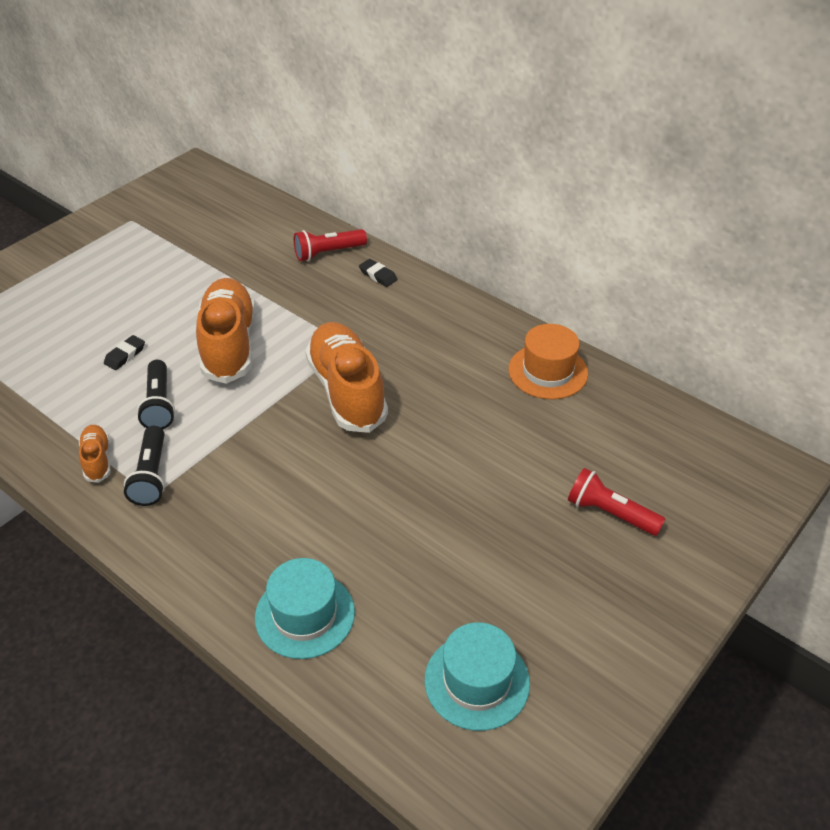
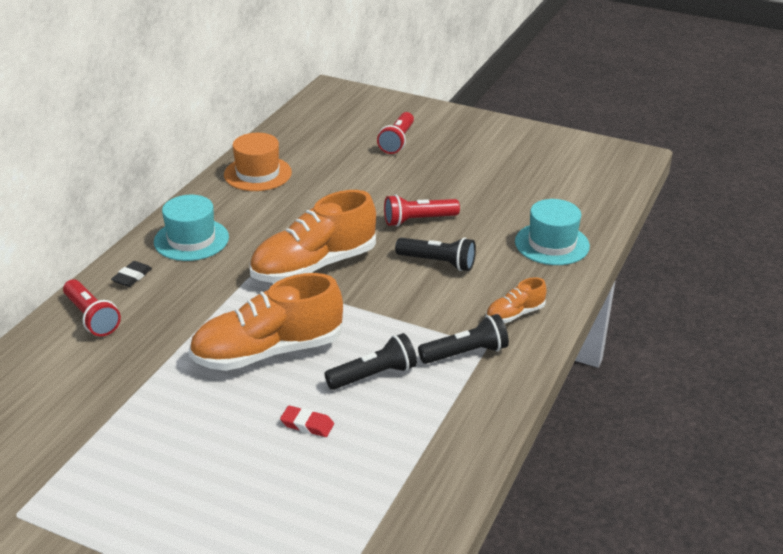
camera: 105 degrees left, 10 degrees down
(97, 460) = (463, 394): orange shoe -> orange shoe (514, 314)
(125, 355) = (307, 425): black eraser -> red eraser
(312, 490) = (438, 262): none -> black flashlight
(404, 492) = (418, 220): none -> red flashlight
(477, 681) = (555, 175): turquoise hat -> turquoise hat (191, 240)

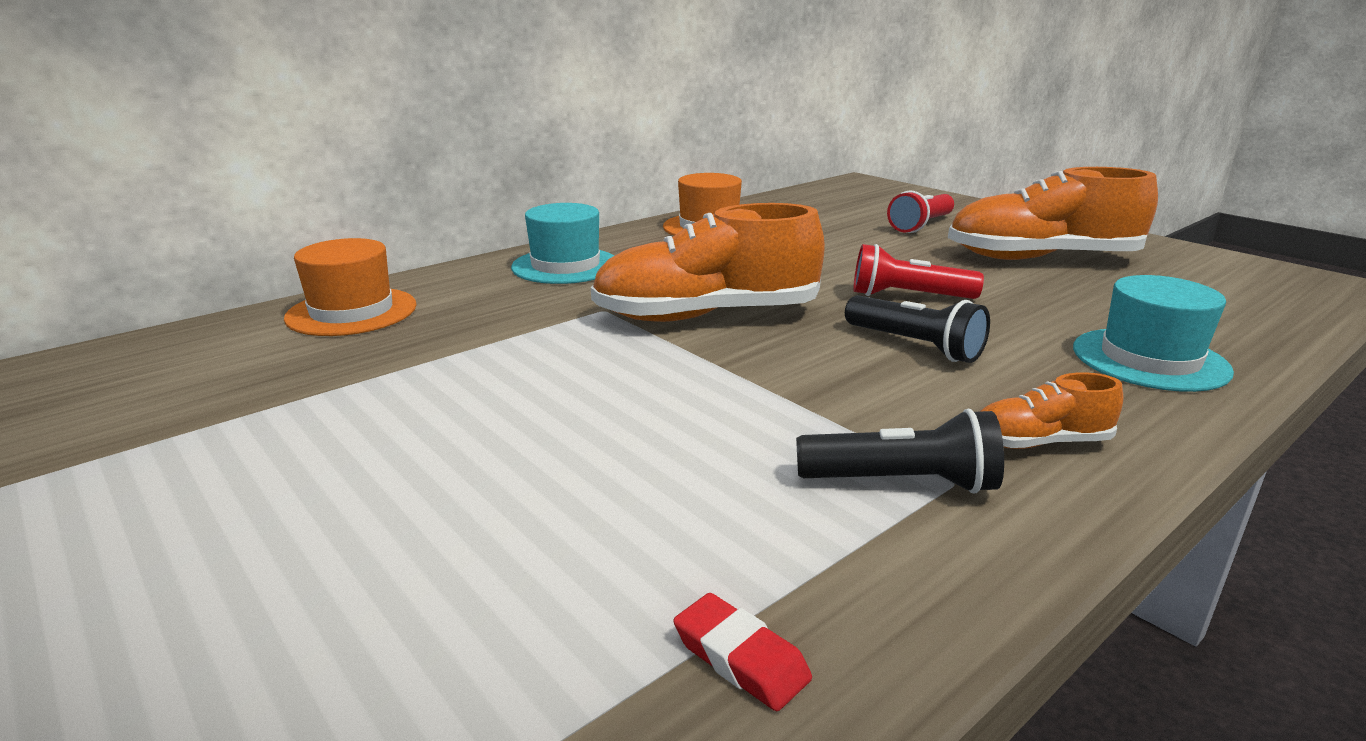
camera: 25 degrees right, 10 degrees down
(92, 317) = (352, 312): red flashlight -> orange hat
(132, 277) = (452, 285): black eraser -> none
(268, 352) = (537, 398): orange shoe -> orange shoe (1041, 258)
(307, 425) = (490, 524): red eraser -> red eraser (740, 658)
(374, 375) = (688, 474): black flashlight -> none

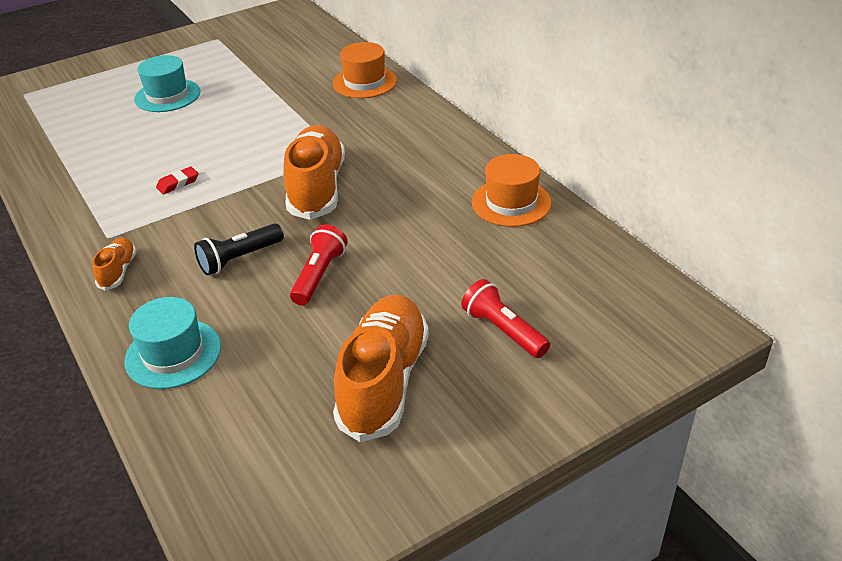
camera: 100 degrees right, 15 degrees up
(565, 266) = (424, 139): turquoise hat -> turquoise hat (167, 95)
(740, 658) = (58, 176): red eraser -> red eraser (178, 183)
(902, 482) = (116, 223): black flashlight -> none

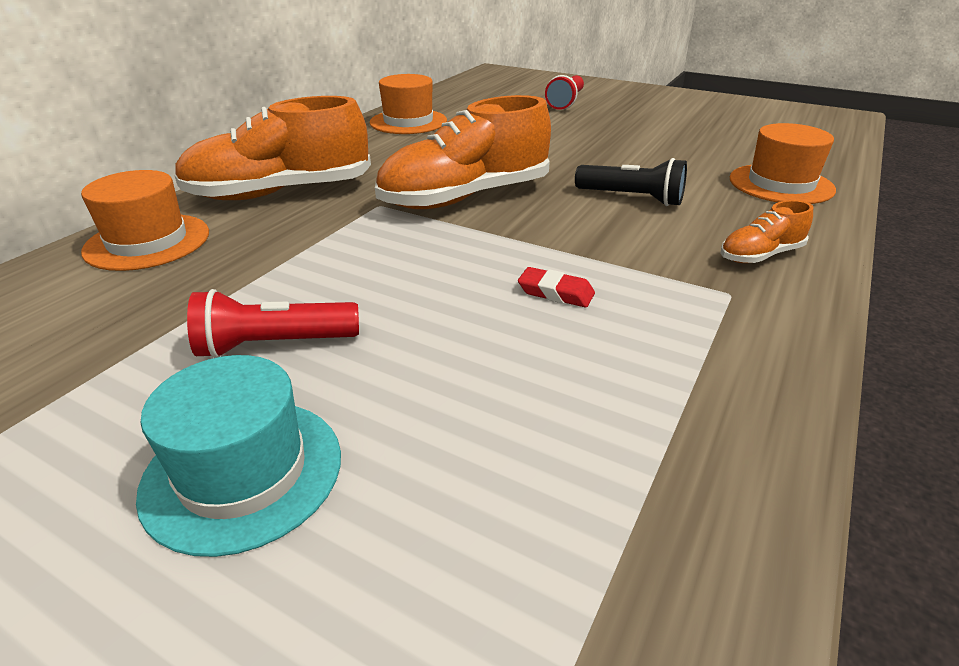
camera: 120 degrees left, 5 degrees down
(173, 354) = (781, 184): turquoise hat -> orange hat
(319, 275) = (599, 160): red flashlight -> red flashlight (274, 345)
(384, 381) = (664, 119): orange shoe -> orange shoe (280, 193)

